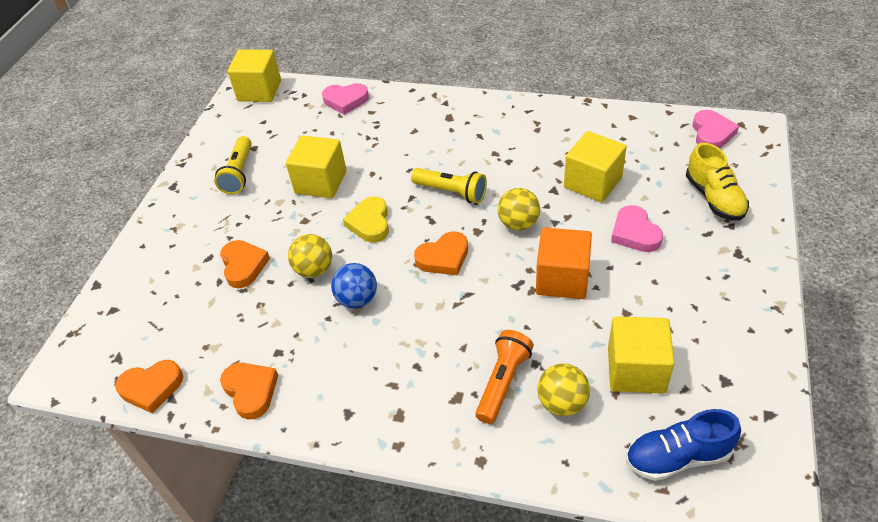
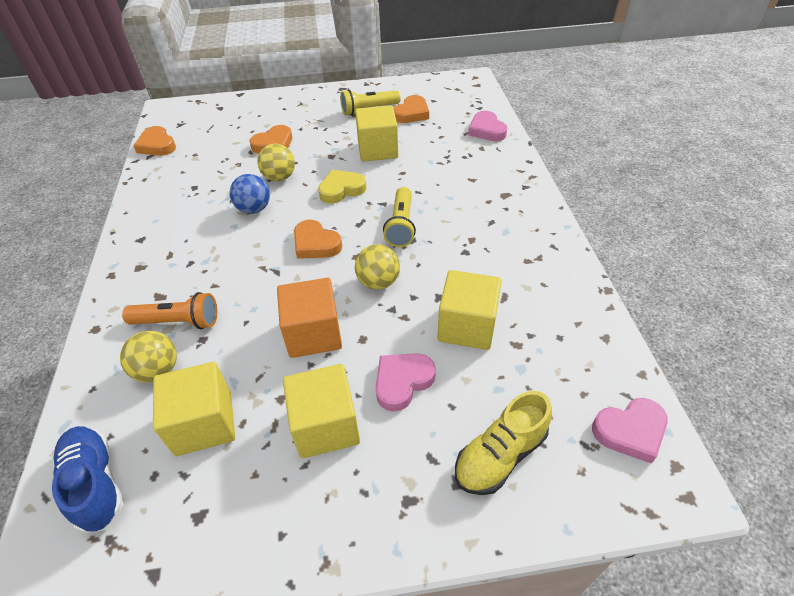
camera: 65 degrees right, 0 degrees up
(251, 391) = (157, 186): orange heart -> orange heart (412, 113)
(259, 91) = (469, 86): yellow cube -> yellow cube (325, 425)

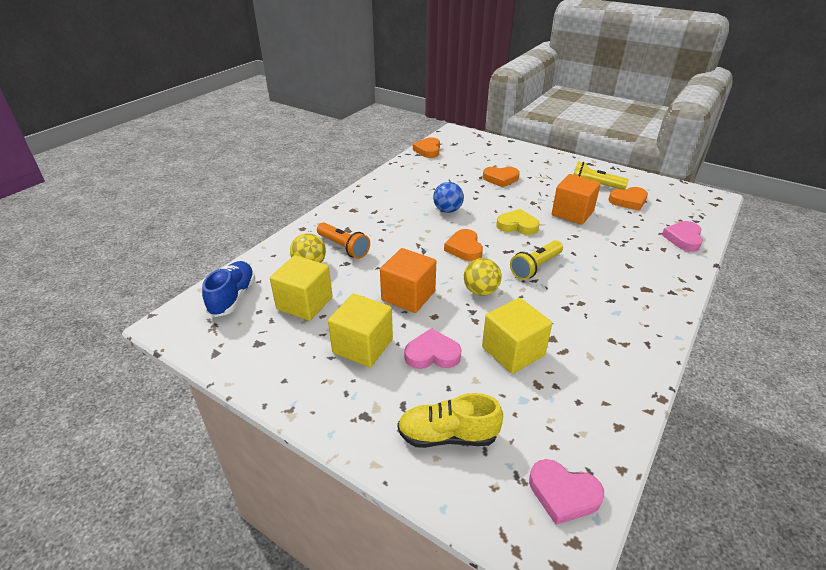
camera: 40 degrees right, 10 degrees down
(279, 177) = (483, 200): yellow ball -> none
(377, 150) = (572, 213): yellow cube -> orange cube

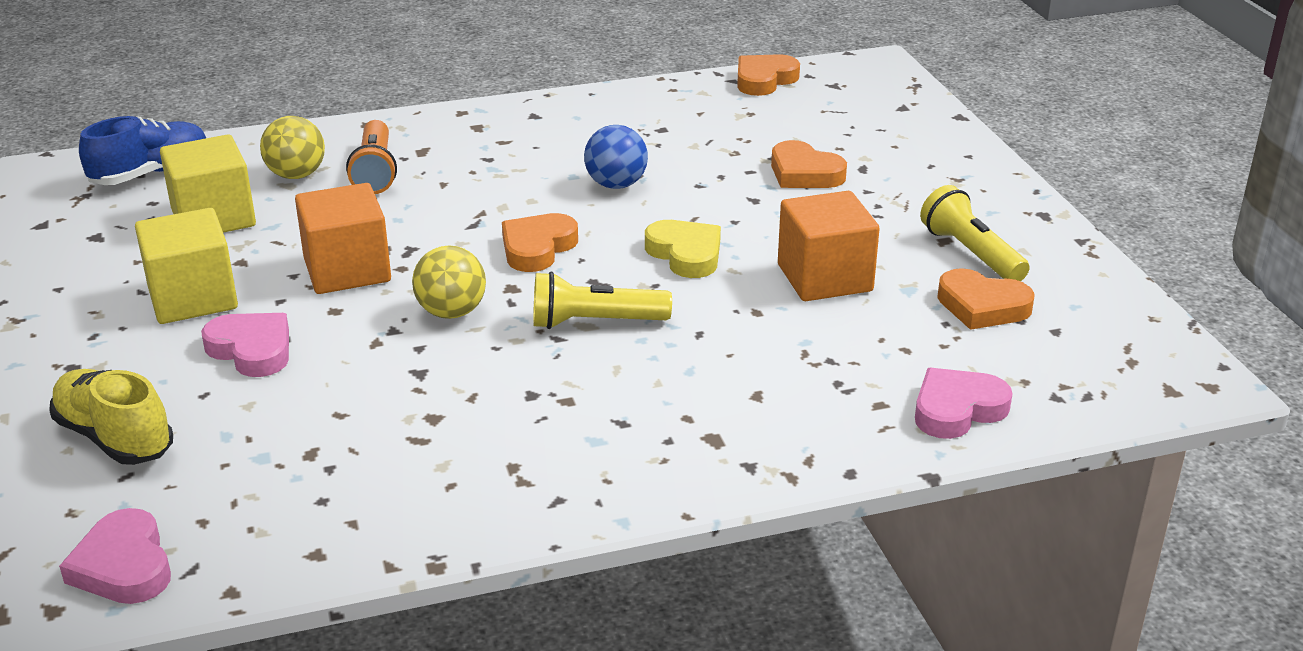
camera: 40 degrees right, 5 degrees down
(513, 351) = (352, 402): yellow cube -> none

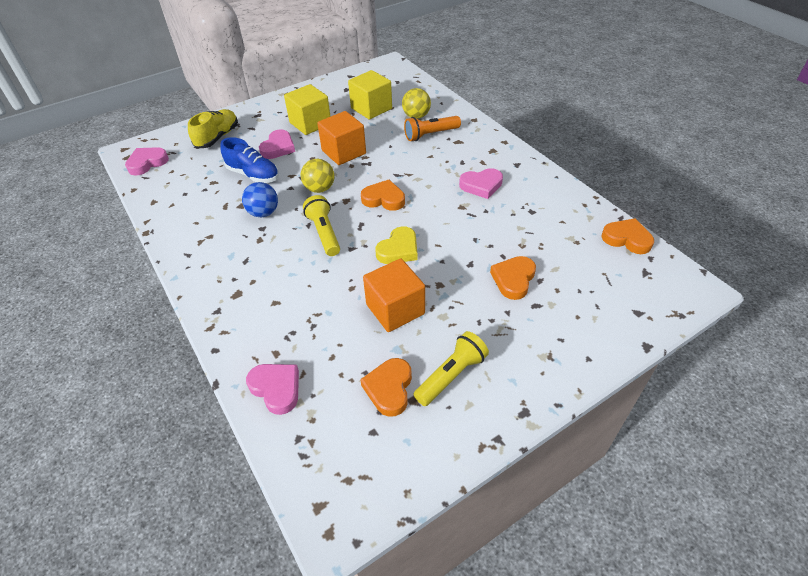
camera: 75 degrees right, 15 degrees up
(151, 173) = (399, 84): blue shoe -> blue shoe (253, 175)
(568, 154) = (481, 185): none -> pink heart
(616, 185) = (458, 209): blue ball -> blue ball (263, 213)

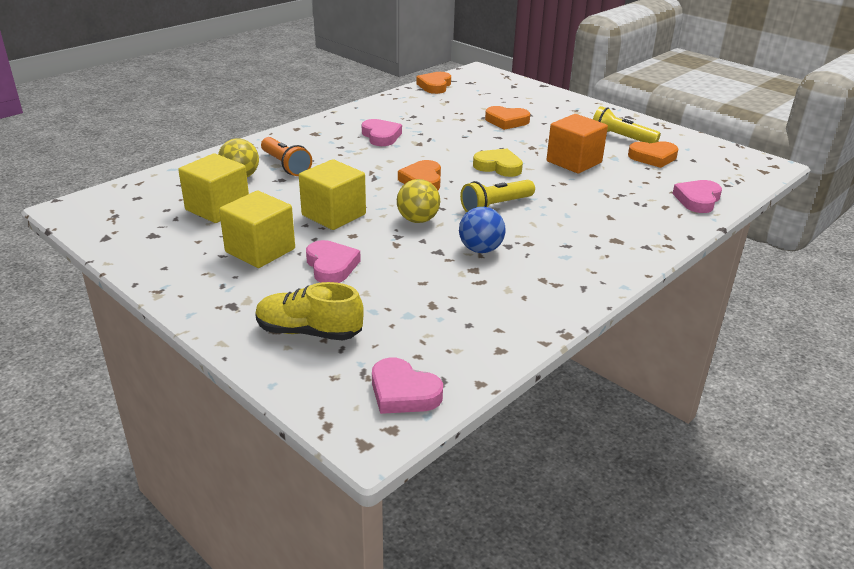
camera: 105 degrees left, 15 degrees down
(253, 175) = (404, 273): blue shoe -> none
(278, 148) = (331, 266): pink heart -> pink heart turned 60 degrees clockwise
(344, 152) = (333, 215): orange cube -> yellow cube

